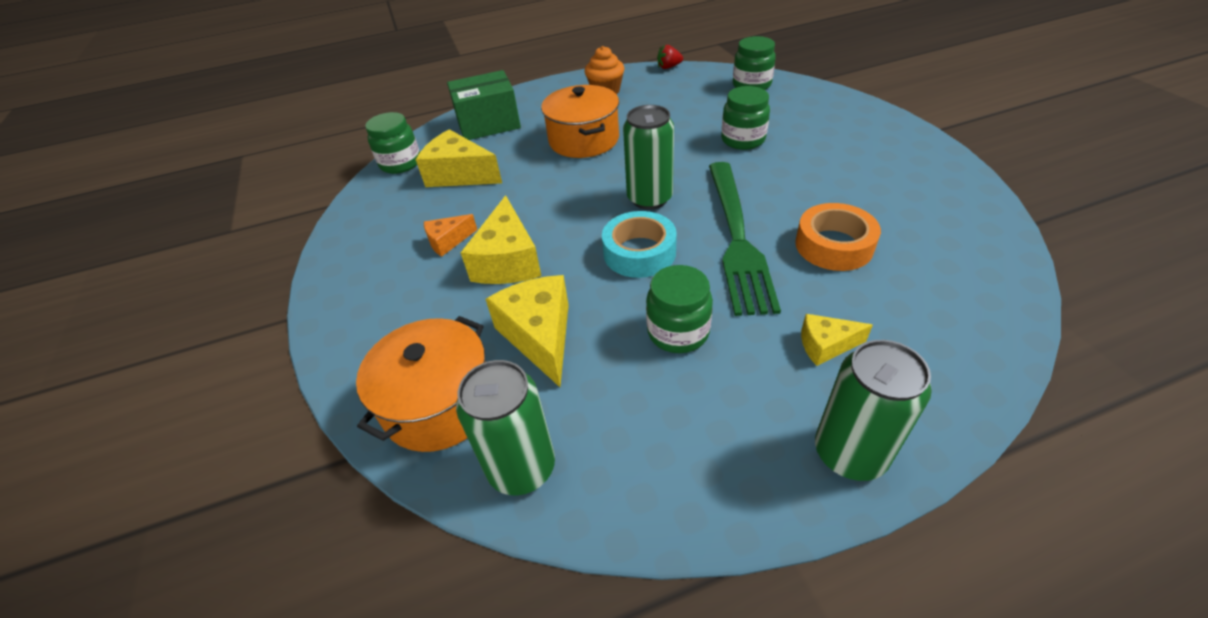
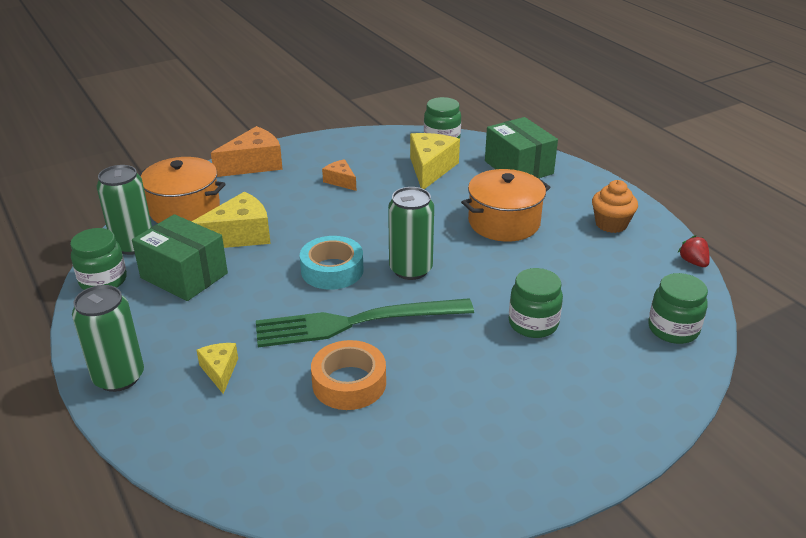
camera: 75 degrees right, 10 degrees down
(352, 324) = (254, 164): none -> orange cheese
(508, 261) = (318, 210): yellow cheese -> none
(622, 393) = (184, 275): none -> green box
(678, 332) = (239, 296): green jar -> green jar (103, 281)

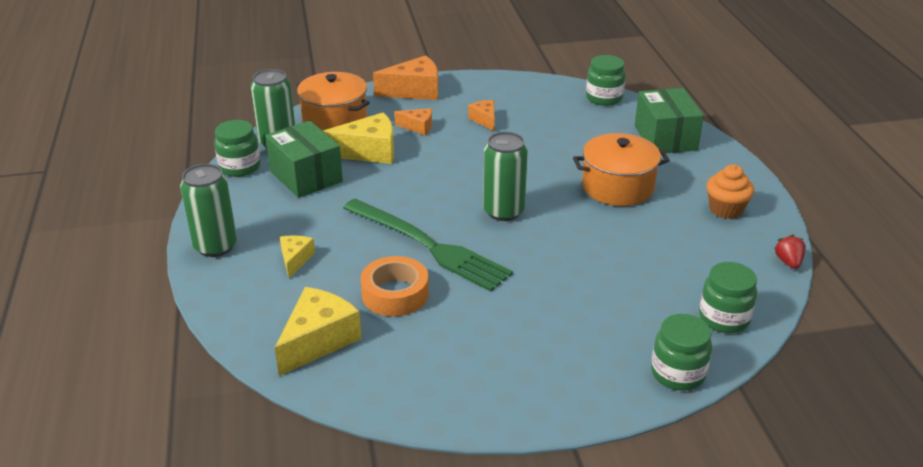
camera: 20 degrees right, 0 degrees up
(277, 200) = (418, 127): none -> orange cheese
(332, 270) = (433, 197): turquoise tape -> none
(356, 322) = (428, 246): green fork -> green fork turned 150 degrees counterclockwise
(430, 169) = (576, 124): yellow cheese -> yellow cheese (318, 340)
(533, 324) = (589, 283): green jar -> green jar (678, 373)

